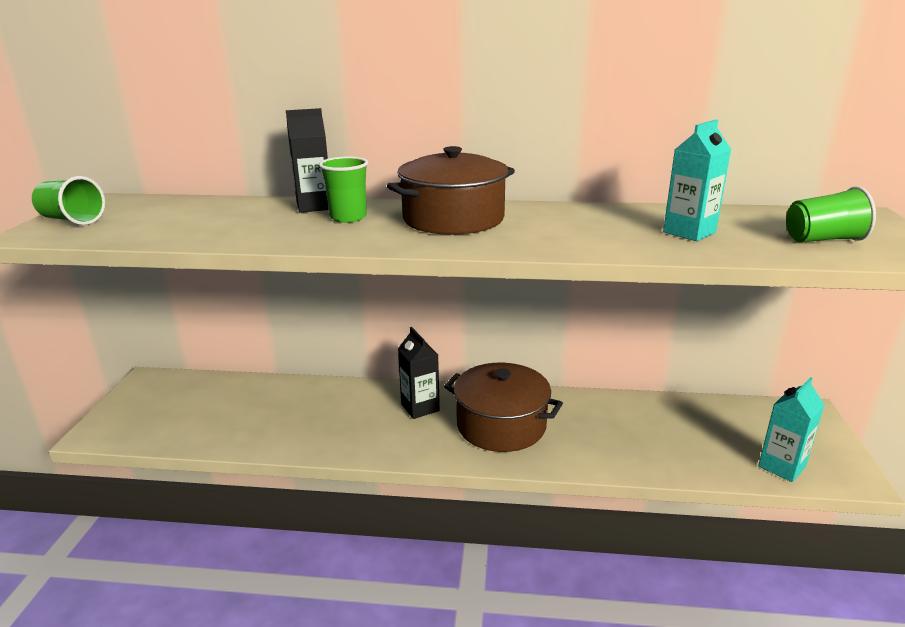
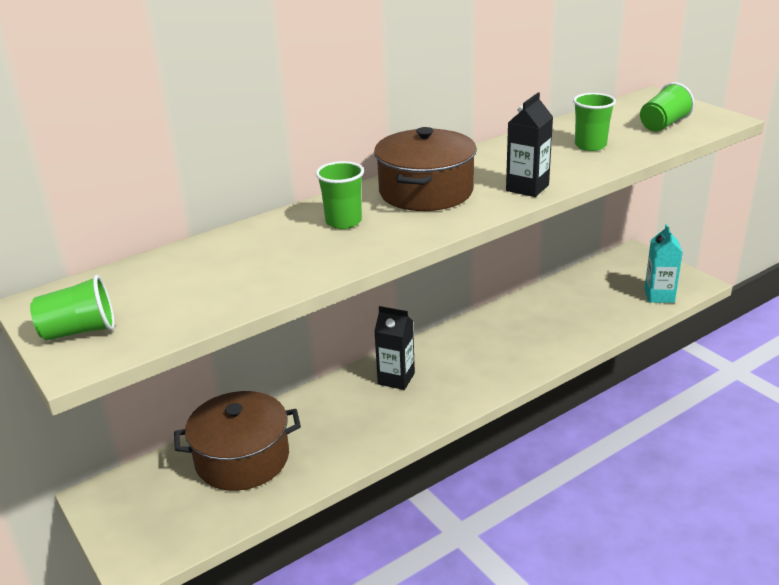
camera: 40 degrees left, 5 degrees up
(314, 206) = (288, 223): black carton -> black carton (527, 188)
(501, 425) = (472, 359): brown pot -> brown pot (242, 459)
(689, 232) = (590, 145): turquoise carton -> green cup

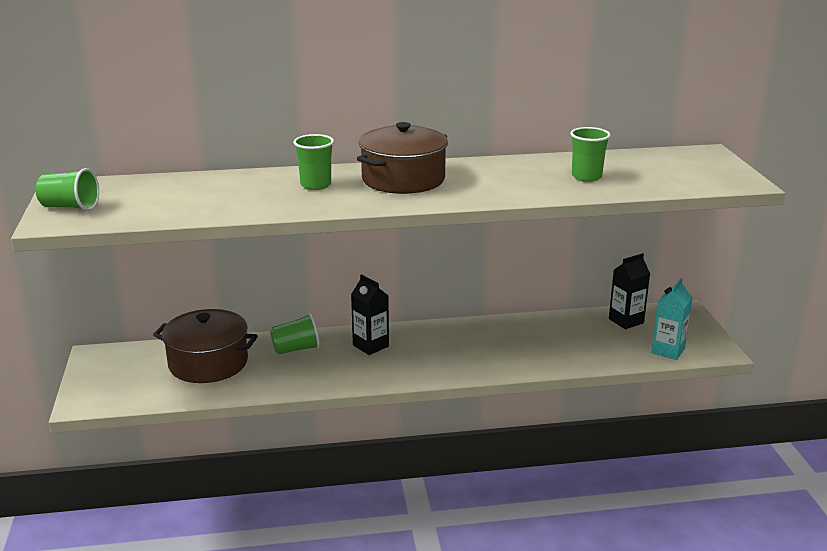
camera: 25 degrees right, 5 degrees down
(527, 188) = (485, 194): black carton -> black carton (626, 321)
(663, 125) = (678, 175): green cup -> green cup (296, 349)

